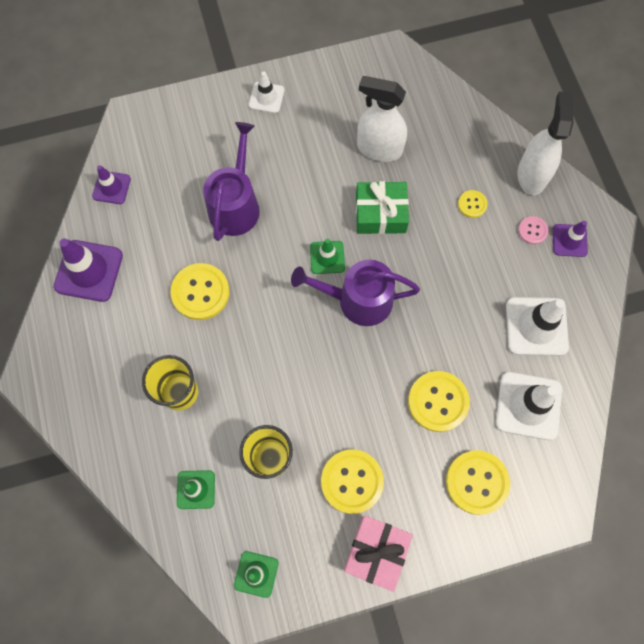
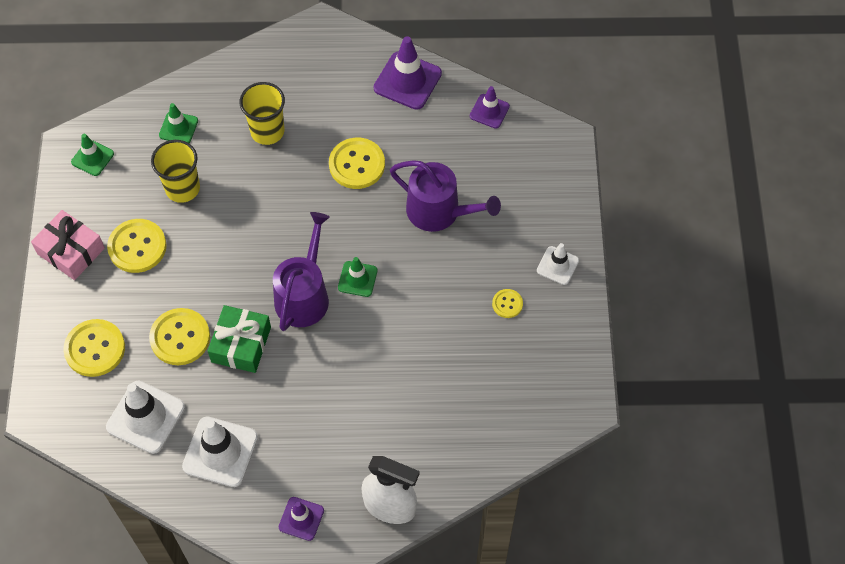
camera: 105 degrees right, 10 degrees down
(379, 148) = (466, 359): white spray bottle -> none
(380, 213) = (390, 340): green gift -> green gift (241, 344)
(472, 204) = (373, 432): yellow button -> yellow button (507, 304)
(532, 231) = (324, 484): pink button -> none

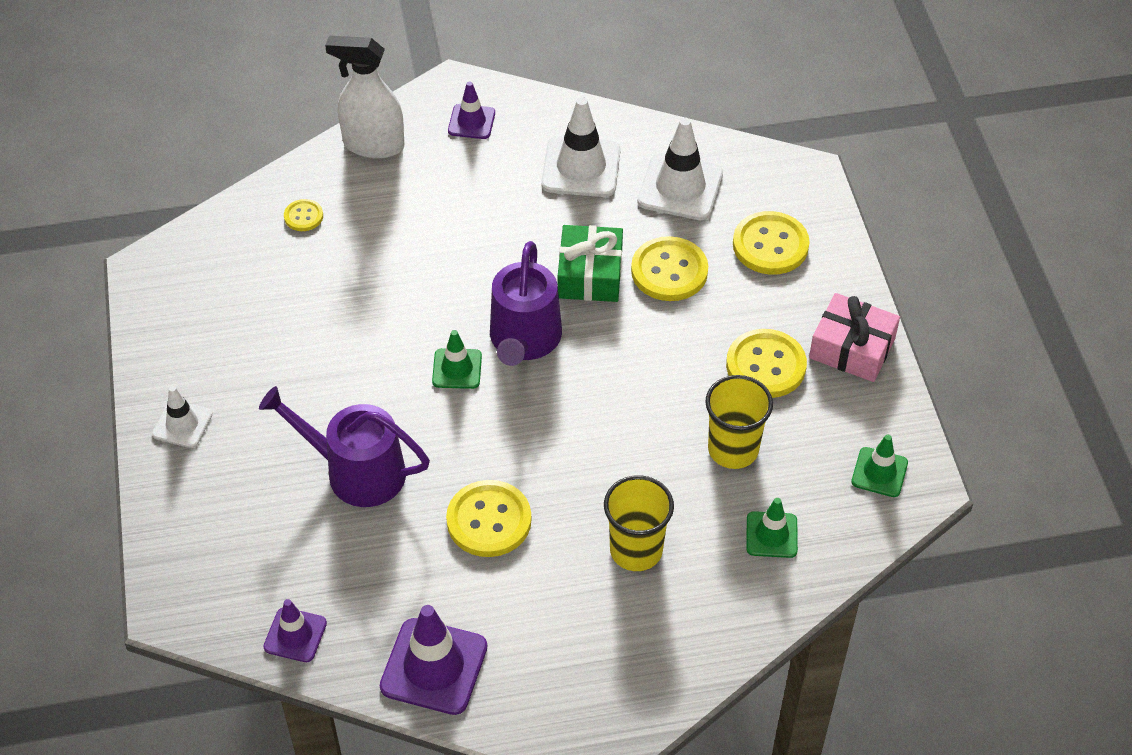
camera: 170 degrees right, 10 degrees down
(507, 304) = (250, 367): yellow button -> yellow button (303, 216)

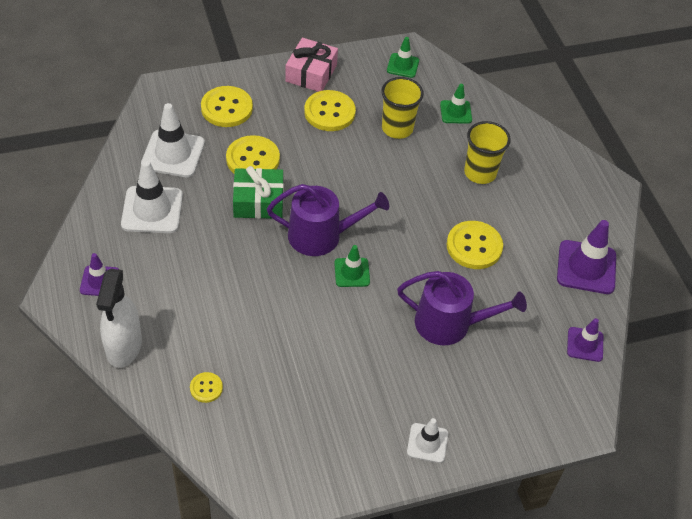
camera: 100 degrees left, 0 degrees up
(356, 471) = (449, 324): purple watering can -> purple watering can turned 90 degrees counterclockwise

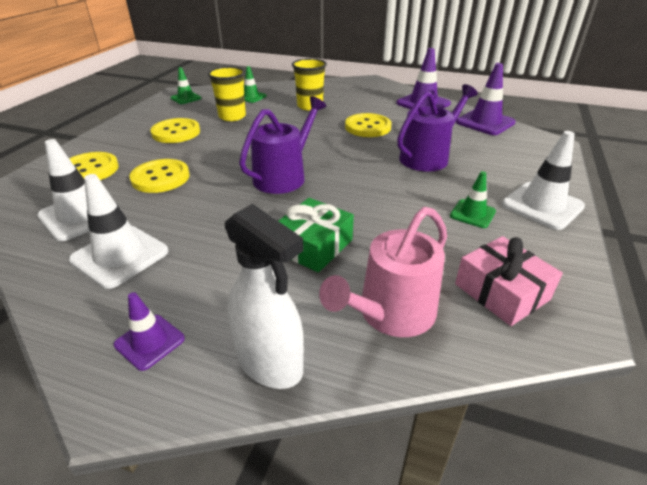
camera: 50 degrees left, 15 degrees down
(206, 388) = (391, 313): yellow button -> pink watering can
(258, 201) = (207, 191): green gift -> green gift (313, 246)
(311, 73) = (129, 126): pink gift -> pink gift (501, 292)
(352, 272) = (337, 177): green traffic cone -> green traffic cone (472, 214)
(427, 443) = (542, 205): white traffic cone -> white traffic cone, size x1.70
(585, 344) = (485, 122): purple traffic cone -> purple traffic cone, size x1.70

